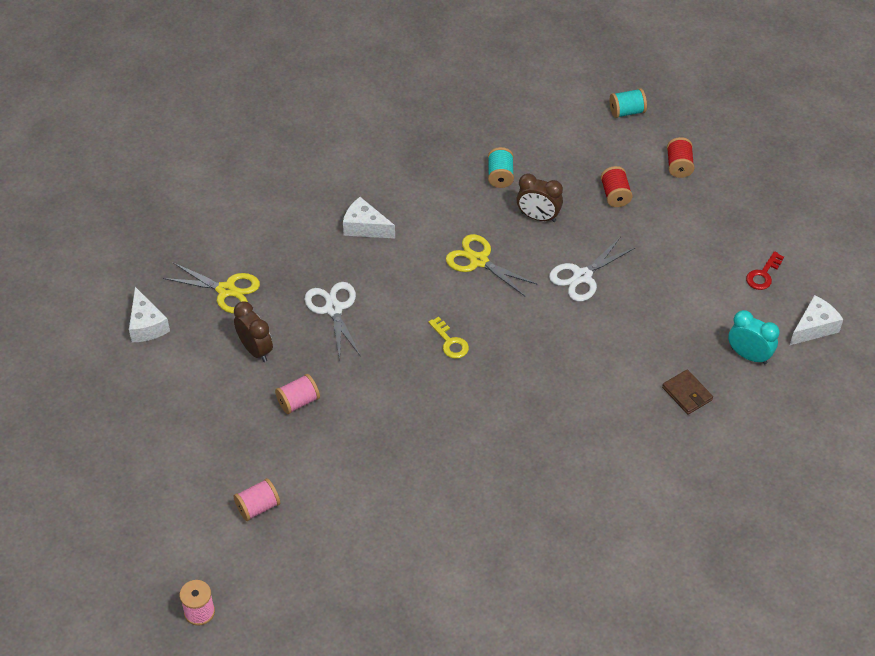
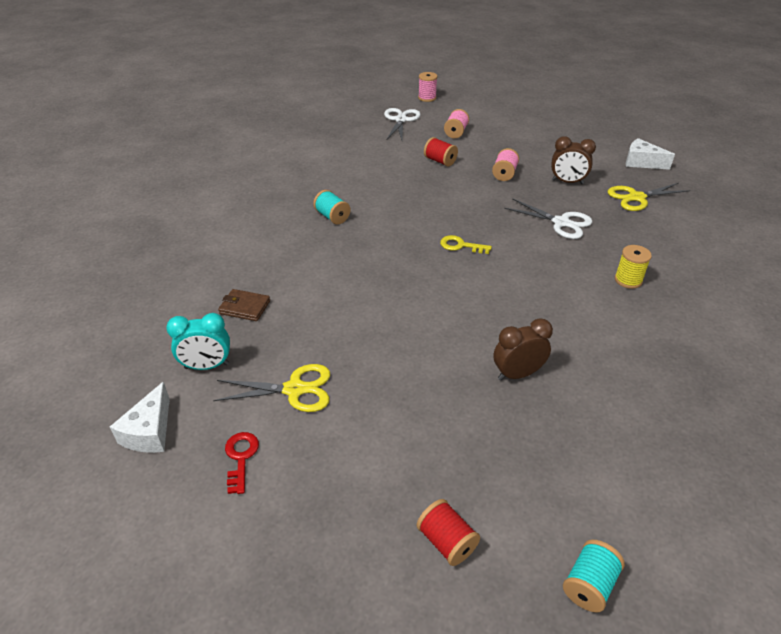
camera: 140 degrees right, 10 degrees down
(365, 227) = (628, 280): white cheese -> yellow spool
(478, 261) = (515, 307): yellow scissors -> yellow scissors (295, 389)
(500, 176) = (600, 391): turquoise spool -> turquoise spool (332, 217)
(582, 277) = (419, 345): white scissors -> white scissors (400, 120)
(615, 195) = (476, 448): red spool -> red spool (440, 161)

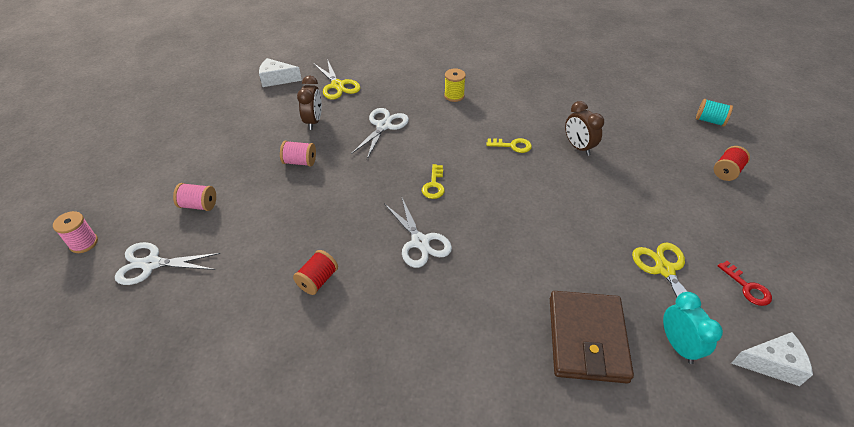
camera: 100 degrees left, 5 degrees up
(241, 458) = (747, 287): red key -> red key turned 105 degrees counterclockwise
(245, 307) = (587, 339): brown wallet -> brown wallet, size x2.02
(332, 217) = (404, 295): turquoise spool -> none
(386, 230) = (420, 242): none -> white scissors
(440, 161) = (271, 213): red spool -> red spool (318, 280)
(523, 313) = (512, 146): none -> yellow key
(641, 162) = (277, 79): white cheese -> white cheese turned 75 degrees clockwise

